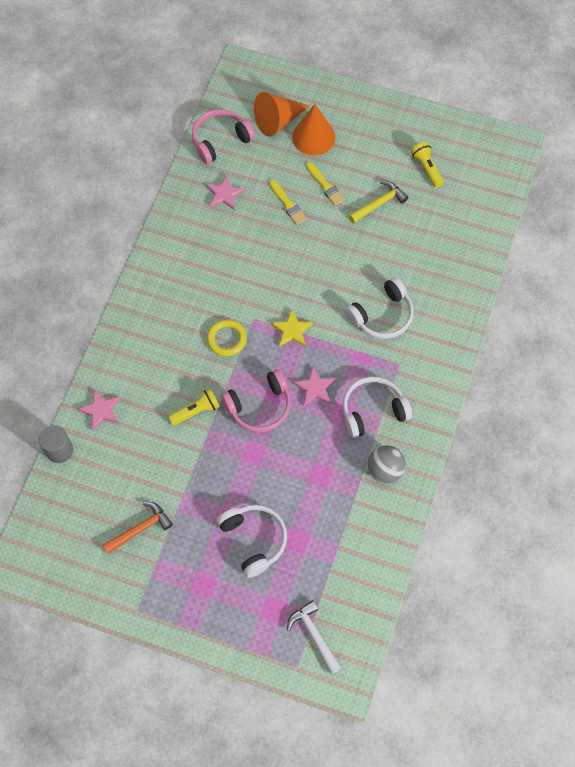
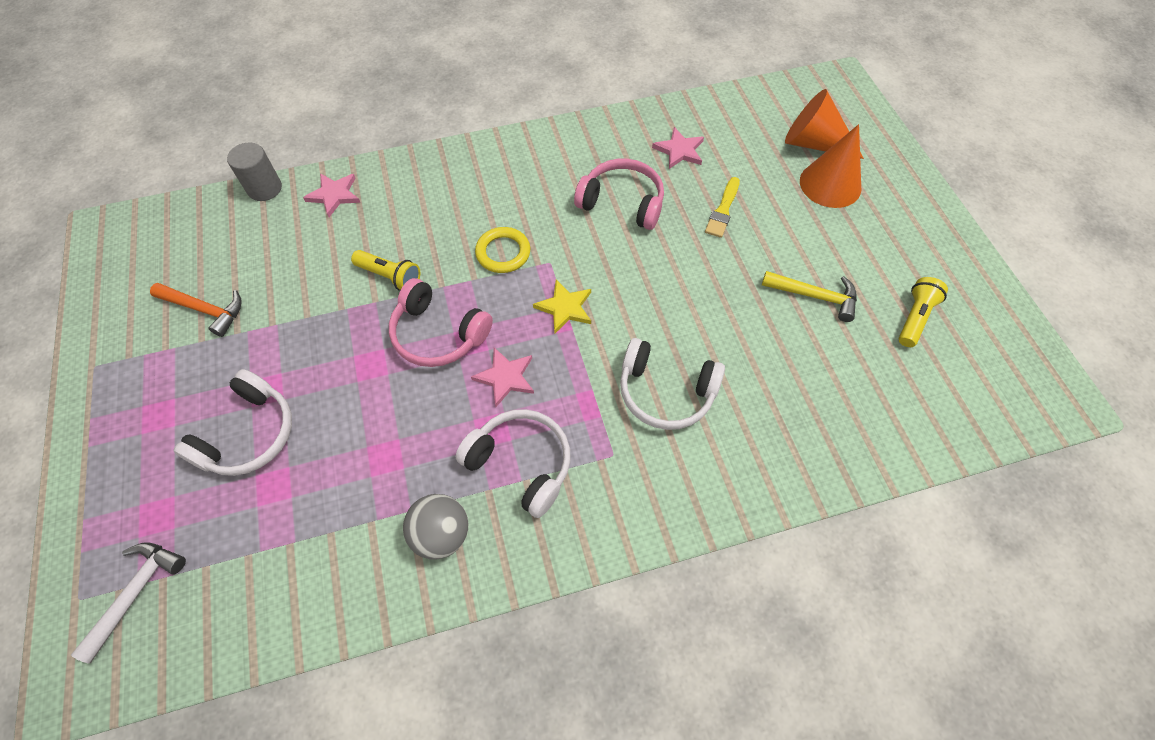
camera: 55 degrees right, 5 degrees down
(220, 140) = (738, 112): pink headphones -> pink headphones (622, 203)
(325, 185) = (782, 230): yellow brush -> none

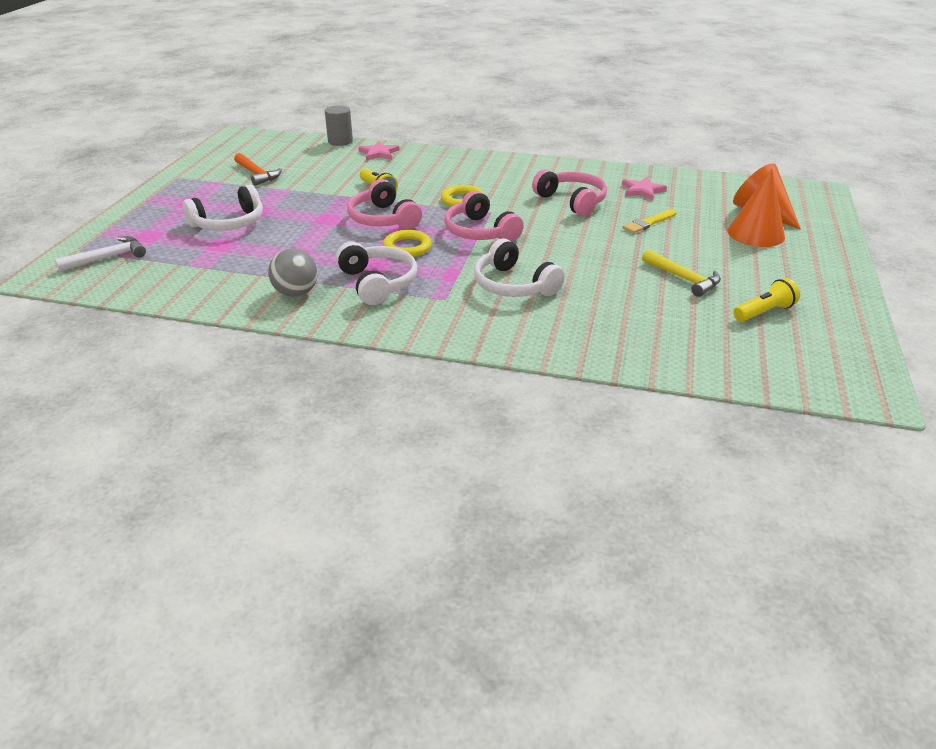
camera: 30 degrees right, 25 degrees down
(505, 377) = (407, 247): pink star -> yellow ring
(565, 308) = (480, 232): yellow star -> pink headphones

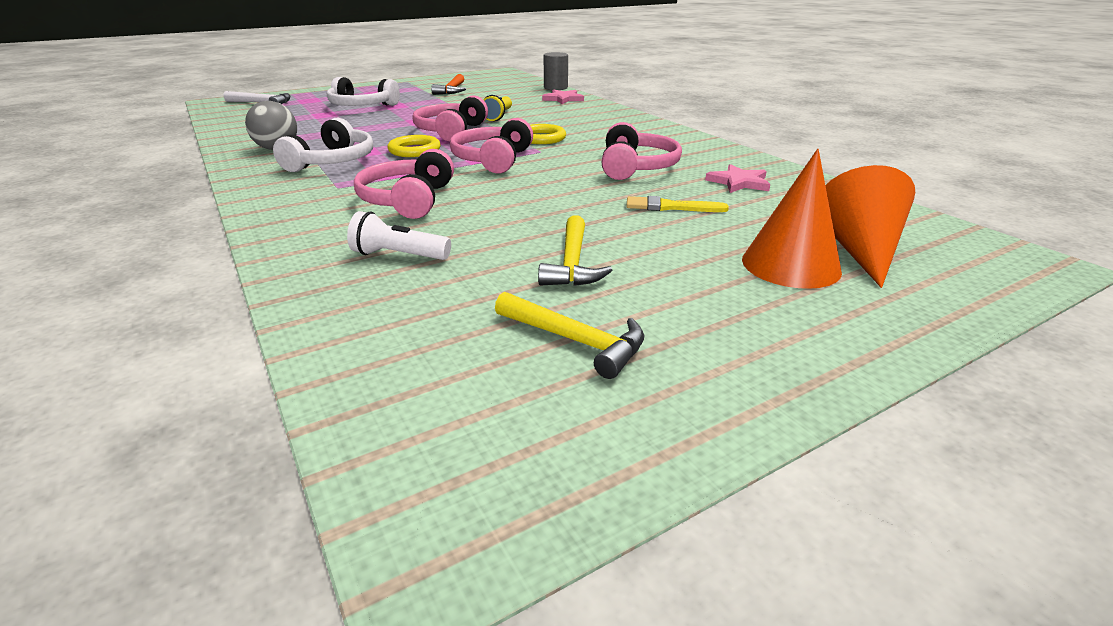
camera: 45 degrees right, 5 degrees down
(513, 285) = (408, 200): white headphones -> pink headphones
(604, 318) = (398, 255): none -> white flashlight
(764, 312) = (575, 340): yellow flashlight -> yellow hammer

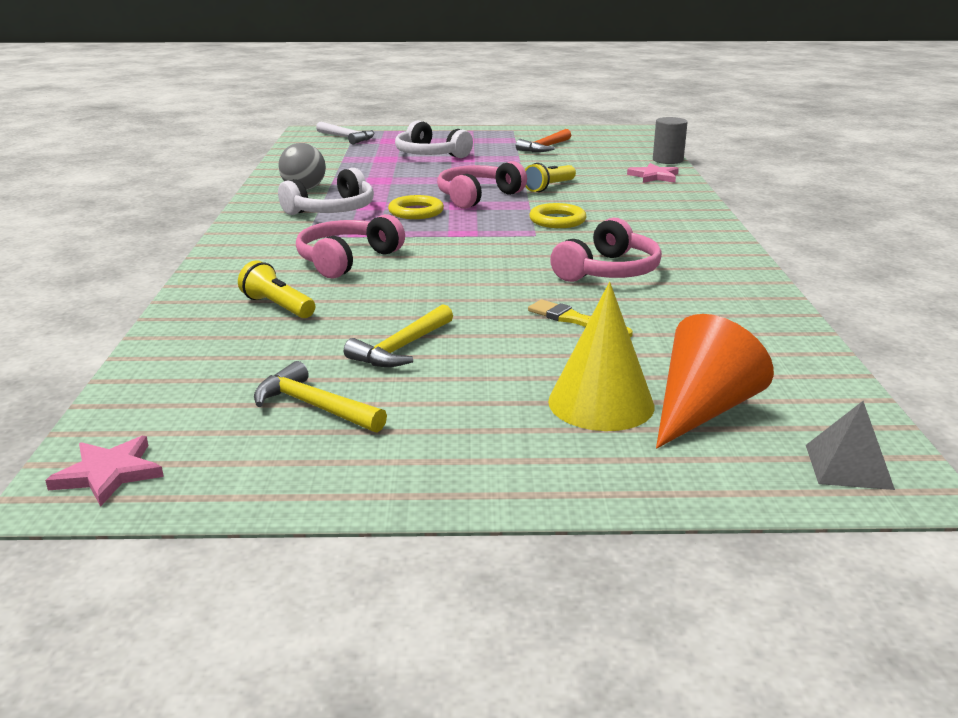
camera: 30 degrees right, 5 degrees down
(398, 255) = (277, 306): white flashlight -> yellow flashlight
(493, 160) = (474, 235): pink headphones -> none
(575, 340) = (314, 406): yellow hammer -> yellow hammer turned 150 degrees clockwise
(739, 182) = (696, 311): pink star -> pink star (108, 473)
(790, 265) = (601, 403): orange cone -> yellow cone
(998, 263) = (848, 466): none -> grey pyramid

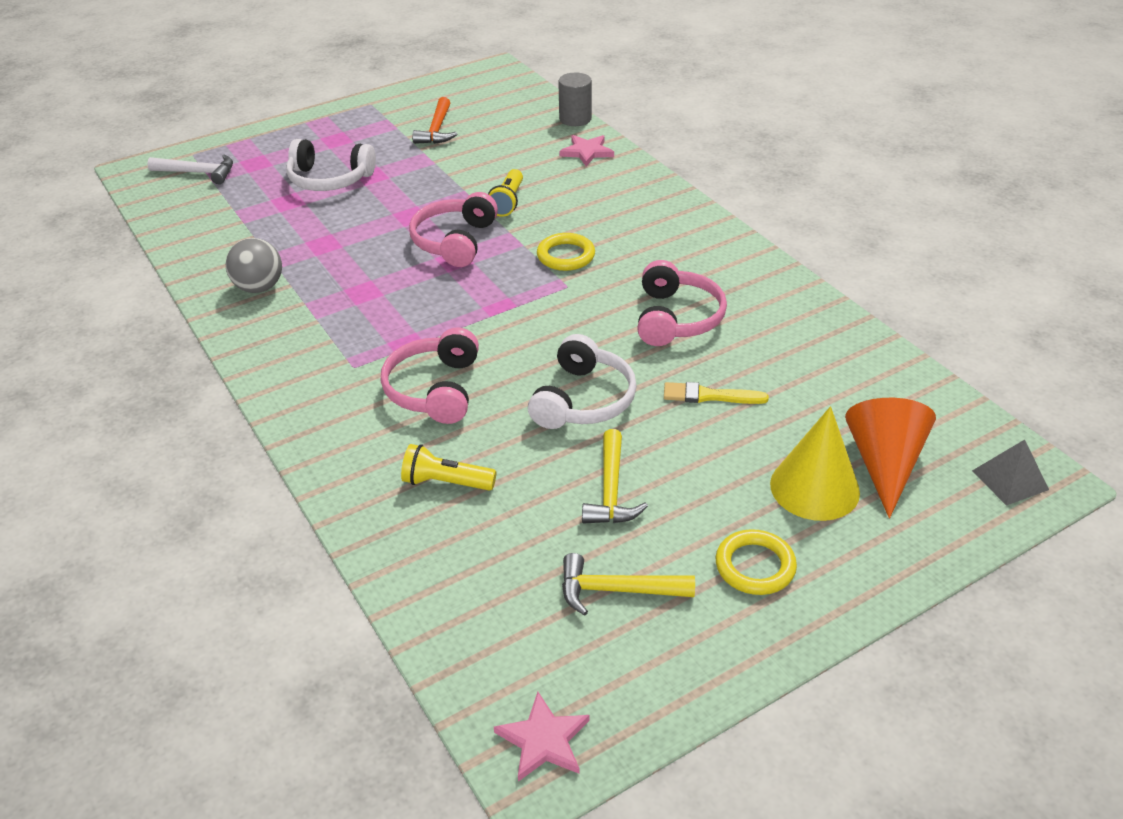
camera: 30 degrees left, 15 degrees up
(332, 210) = (332, 315): white headphones -> white headphones (583, 400)
(416, 212) = (420, 288): yellow ring -> yellow ring (755, 566)

